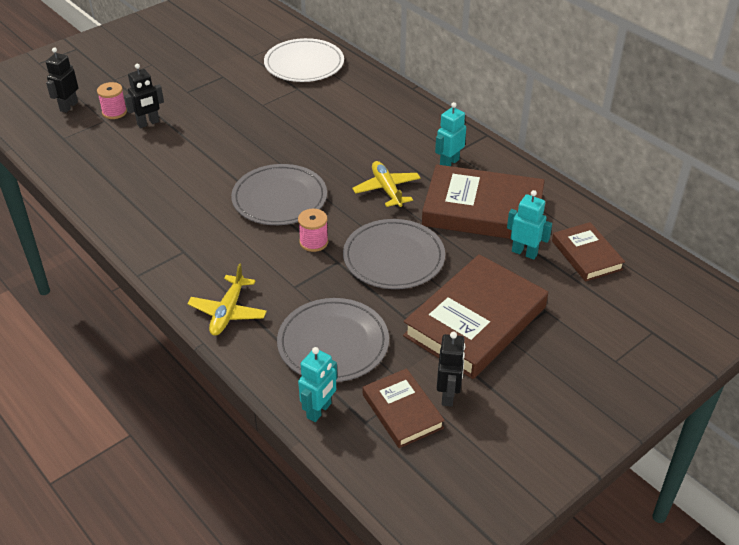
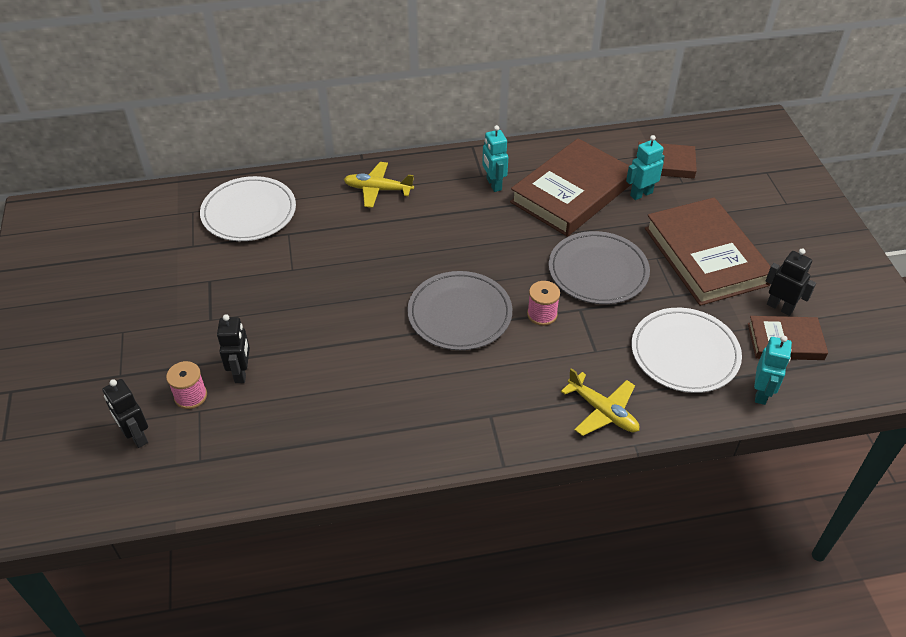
camera: 60 degrees left, 5 degrees up
(319, 411) = (761, 393): turquoise robot -> turquoise robot turned 45 degrees clockwise
(333, 343) = (684, 353): grey plate -> white plate
(387, 189) = (501, 237): yellow plane -> yellow plane (378, 189)

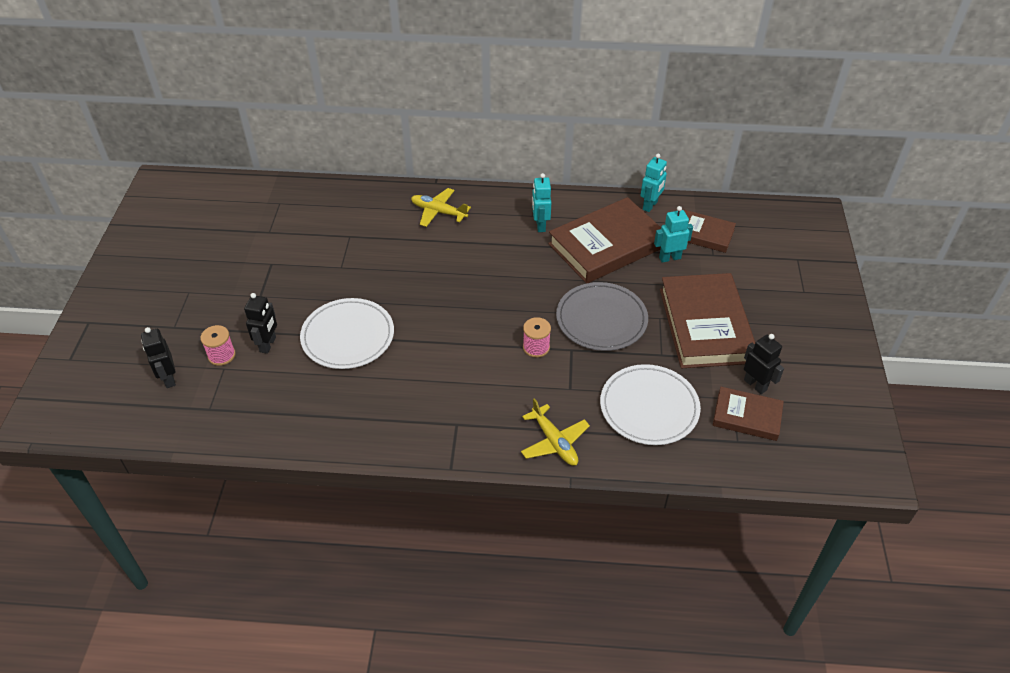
camera: 15 degrees right, 0 degrees up
(249, 212) = (324, 212): white plate -> white plate (348, 336)
(459, 314) = (465, 332): grey plate -> none
(761, 393) = (704, 457): turquoise robot -> turquoise robot (650, 205)

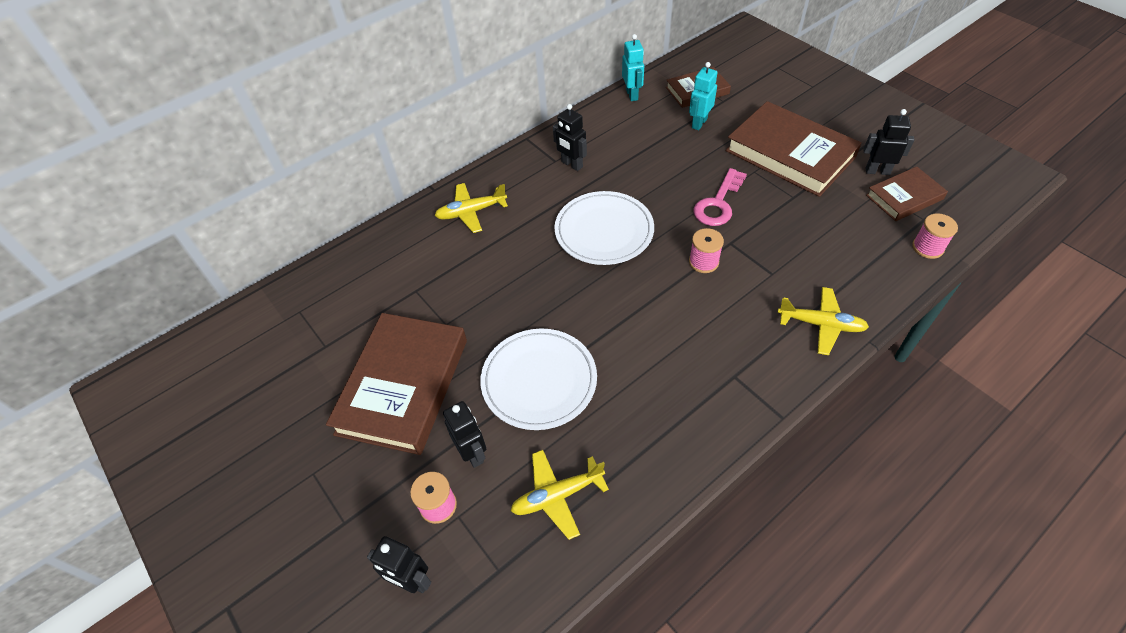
camera: 40 degrees left, 5 degrees up
(279, 400) = (557, 496): none -> yellow plane
(540, 225) = (571, 164): turquoise robot -> black robot
(601, 319) = (718, 203): grey plate -> pink key
(607, 245) = (643, 145): brown book -> brown book (403, 386)
(649, 407) = (841, 242): white plate -> white plate (604, 231)
(708, 459) = (927, 247): none -> pink spool

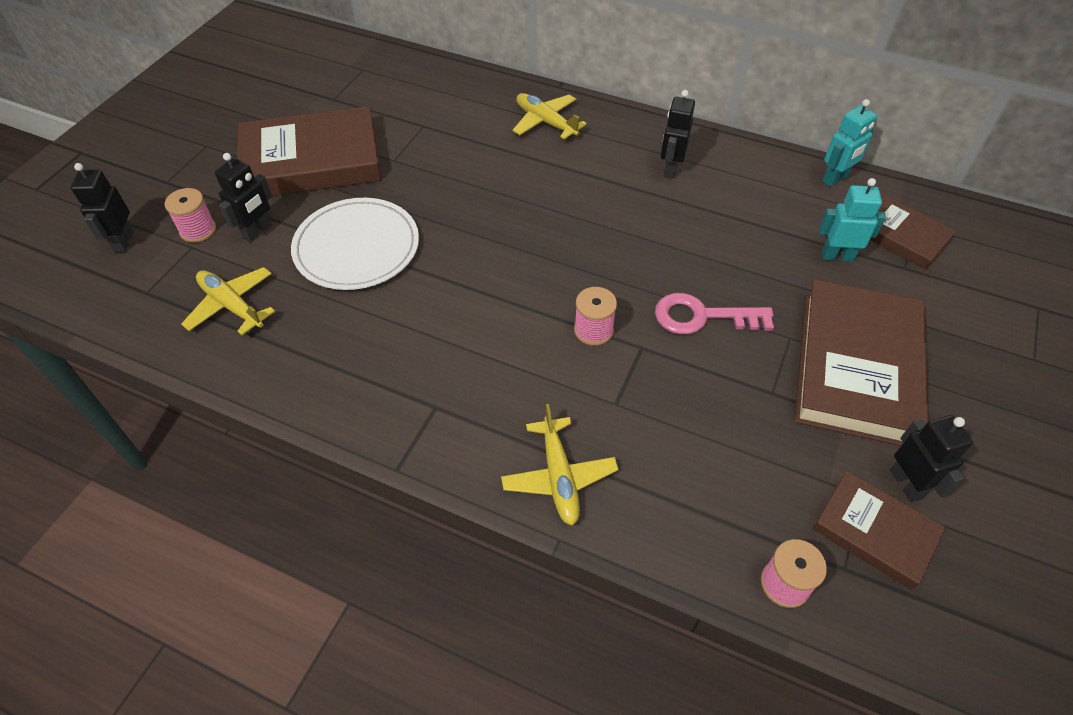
camera: 60 degrees right, 0 degrees up
(604, 231) = (586, 229): white plate -> none

